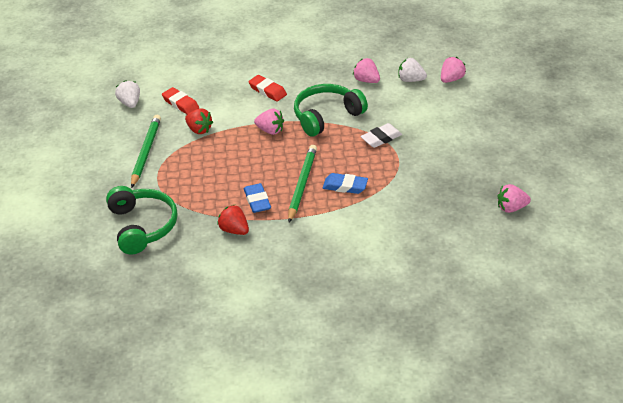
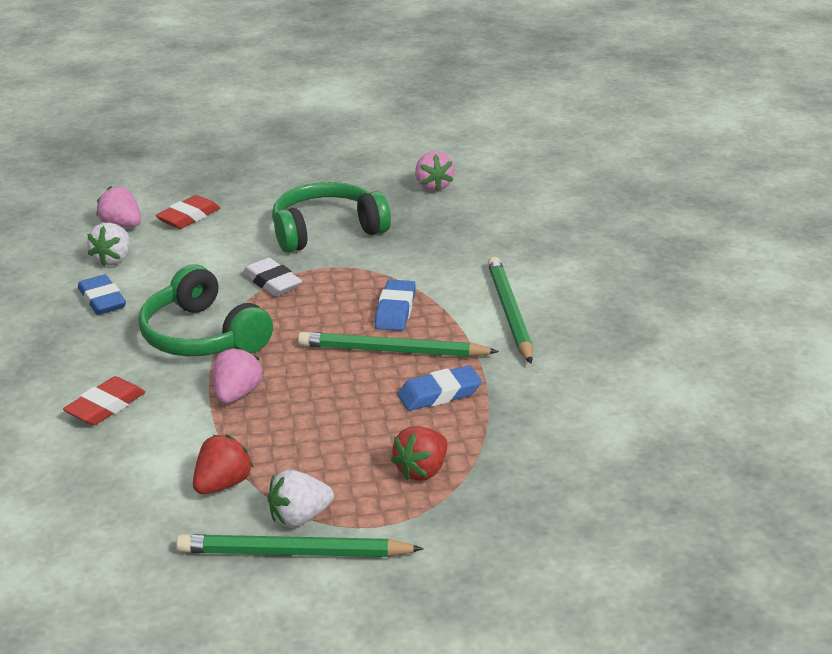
camera: 95 degrees left, 10 degrees down
(130, 103) = (102, 606): white strawberry -> white strawberry (299, 517)
(142, 226) = (528, 525): green headphones -> green headphones (326, 231)
(180, 104) = (124, 522): red eraser -> red eraser (189, 217)
(234, 230) = (518, 412): red strawberry -> red strawberry (422, 471)
(337, 234) = (509, 313): none -> green pencil
(366, 80) = (102, 300): pink strawberry -> blue eraser

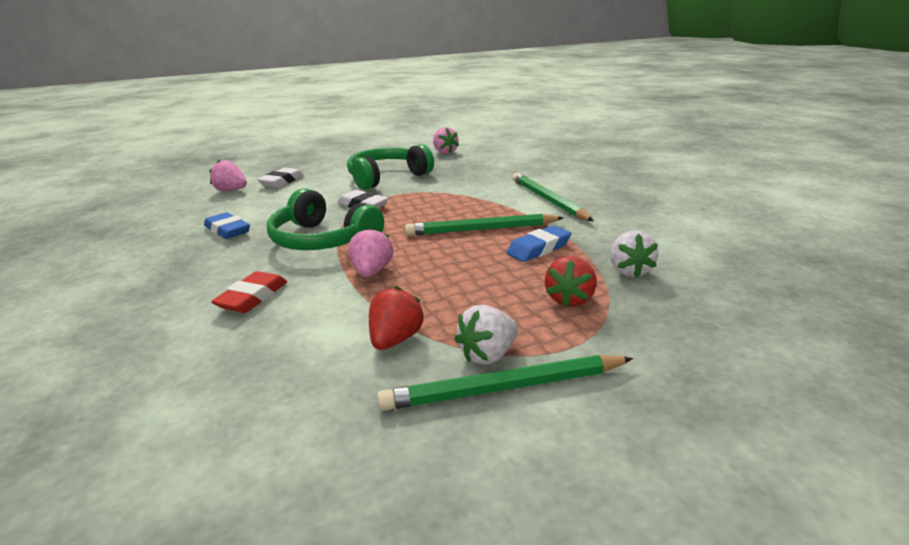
camera: 15 degrees left, 5 degrees down
(113, 259) = (230, 208): white strawberry -> white strawberry (629, 271)
(189, 217) = (282, 182): red eraser -> white eraser
(395, 310) = (465, 208): blue eraser -> none

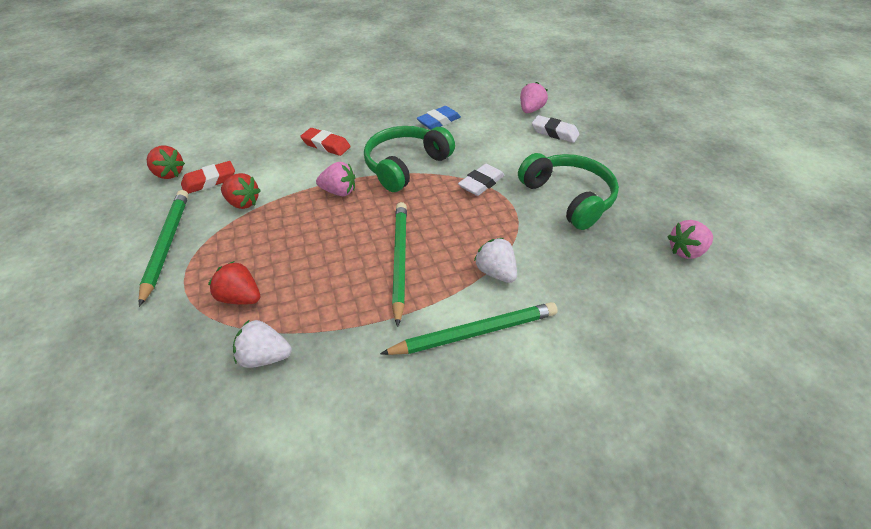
camera: 95 degrees right, 20 degrees up
(293, 463) = (169, 174): none -> red strawberry
(331, 393) = (209, 181): none -> red eraser
(488, 355) = (202, 241): white strawberry -> white strawberry (495, 272)
(538, 248) = (341, 296): blue eraser -> none

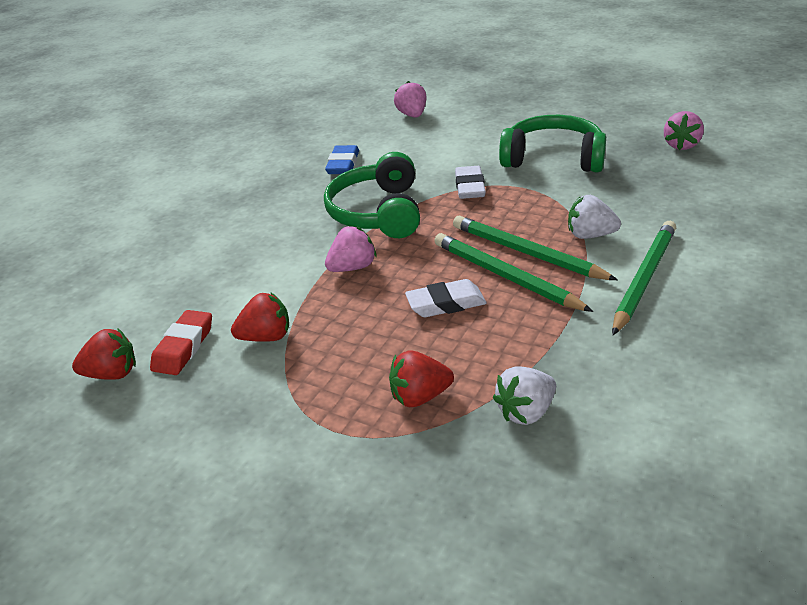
camera: 40 degrees left, 10 degrees down
(167, 244) = (250, 422): green pencil -> green pencil (527, 253)
(326, 145) = (261, 243): red eraser -> none
(554, 132) = (462, 121): white eraser -> white eraser (446, 304)

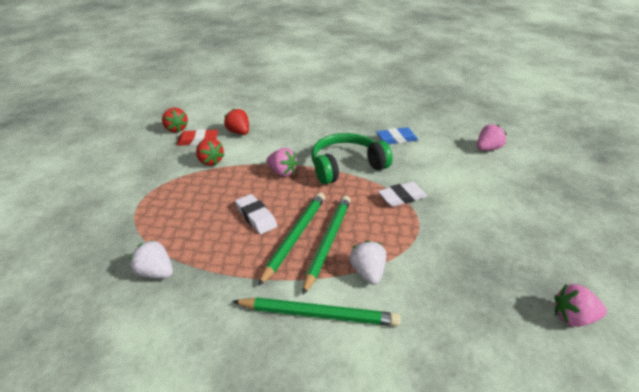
camera: 65 degrees right, 0 degrees up
(419, 396) = (166, 226): red strawberry -> red strawberry (239, 132)
(553, 158) = (476, 232): green headphones -> none

